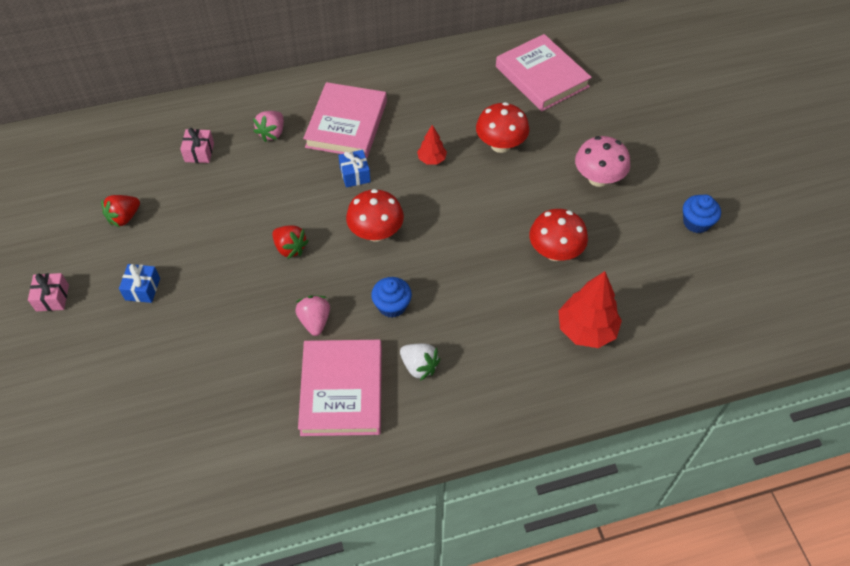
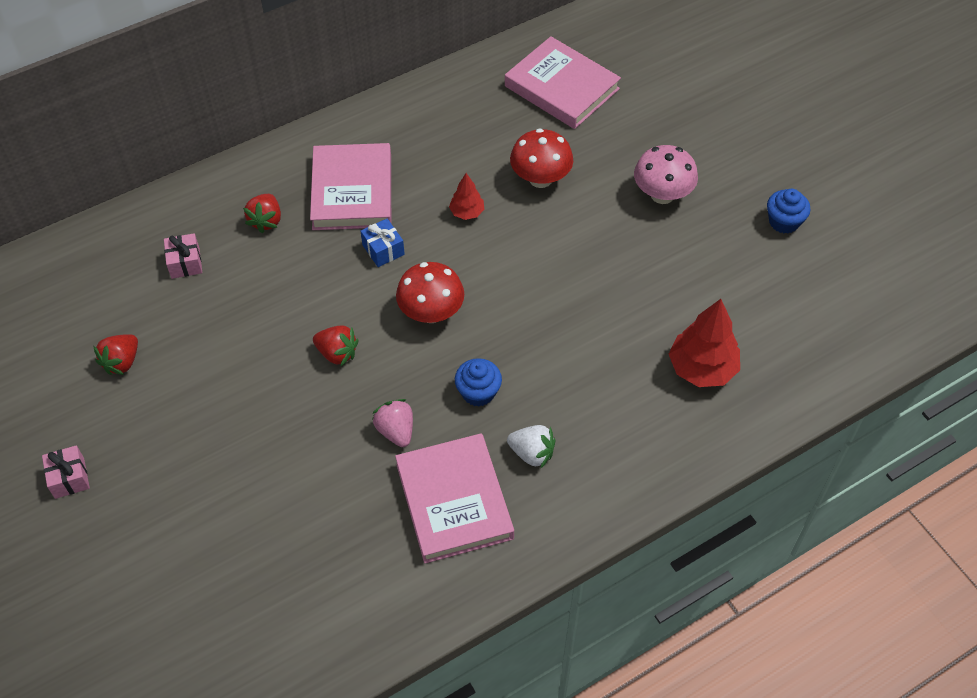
camera: 15 degrees left, 0 degrees up
(142, 289) = (177, 441): blue gift -> none
(272, 133) = (266, 221): pink strawberry -> red strawberry
(555, 252) = (640, 289): red mushroom -> none

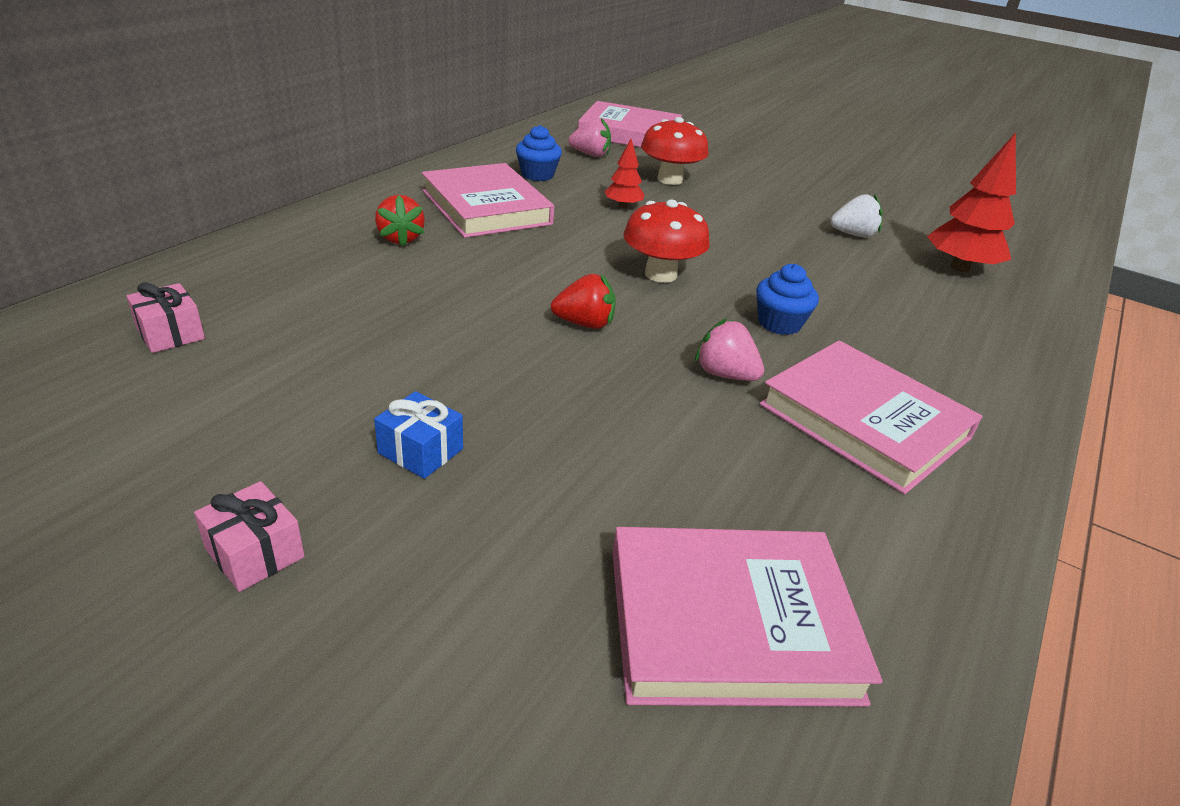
camera: 30 degrees left, 20 degrees down
(122, 362) = (274, 390): red strawberry -> none
(185, 263) = (314, 284): pink gift -> pink gift (170, 333)
(259, 601) = (730, 623): none -> pink book
(383, 250) = (560, 240): blue gift -> blue gift (420, 451)
(495, 122) = (590, 154): none -> pink strawberry
(532, 453) = (893, 359): white strawberry -> white strawberry (853, 234)
(662, 194) = (785, 176): pink mushroom -> none
(784, 222) = (898, 179): blue cupcake -> blue cupcake (537, 175)

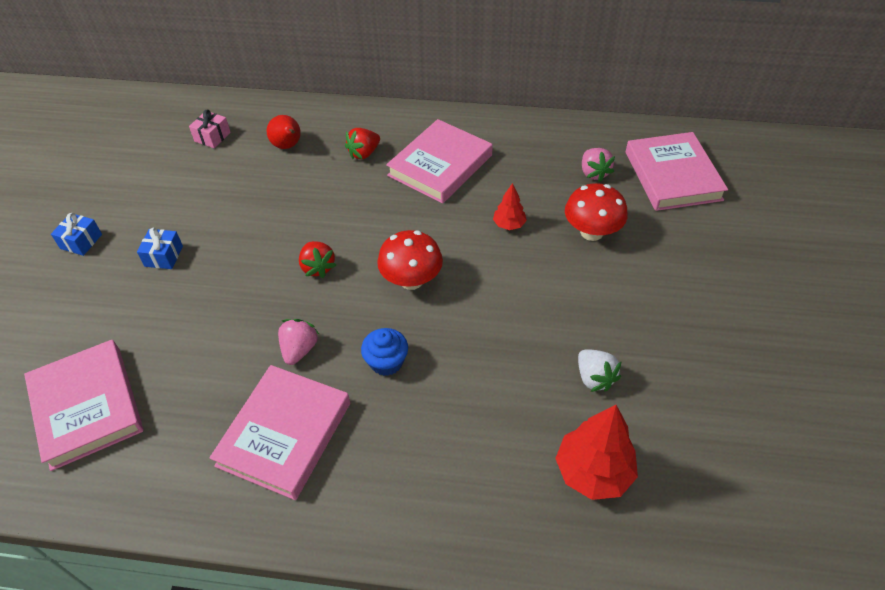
camera: 70 degrees right, 15 degrees up
(255, 553) = (81, 241): pink gift -> blue gift
(302, 280) = (288, 146): none -> red pear
(537, 175) = (520, 164): blue cupcake -> none

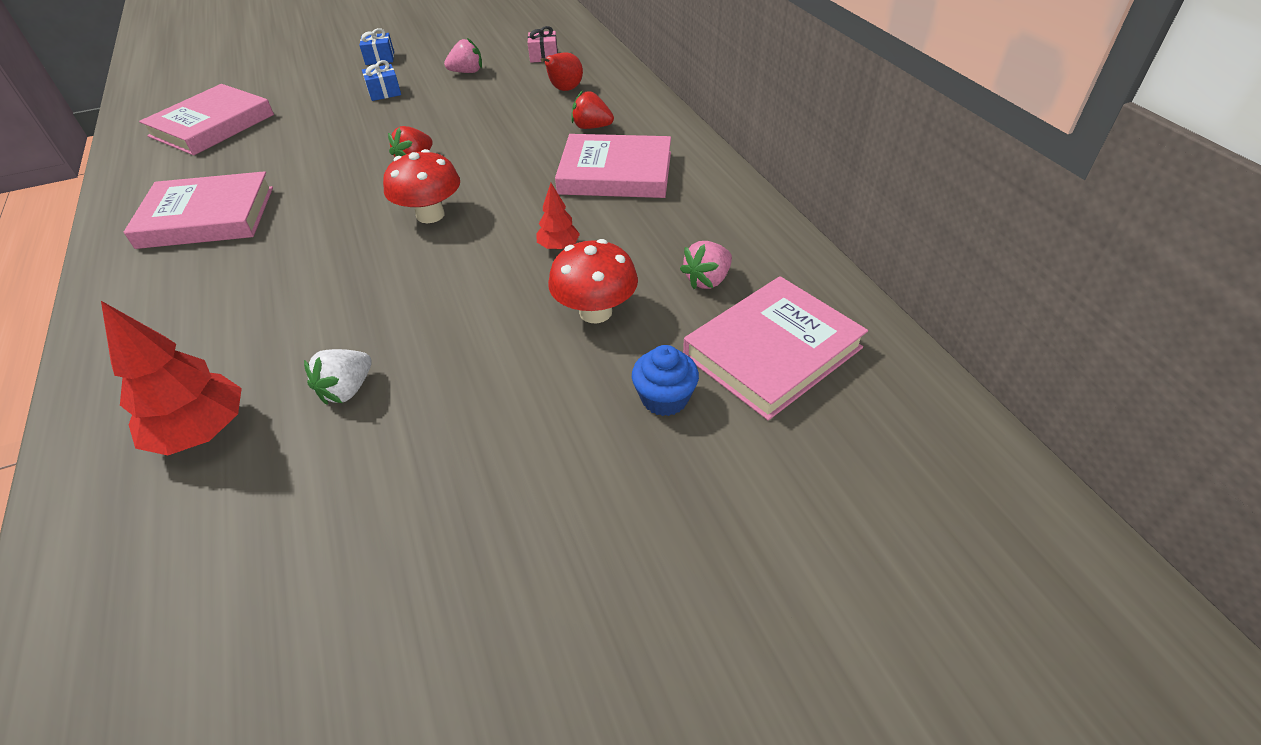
camera: 60 degrees right, 5 degrees down
(299, 349) = (308, 189): pink strawberry -> pink strawberry (467, 72)
(386, 362) = (312, 239): blue cupcake -> blue cupcake (664, 398)

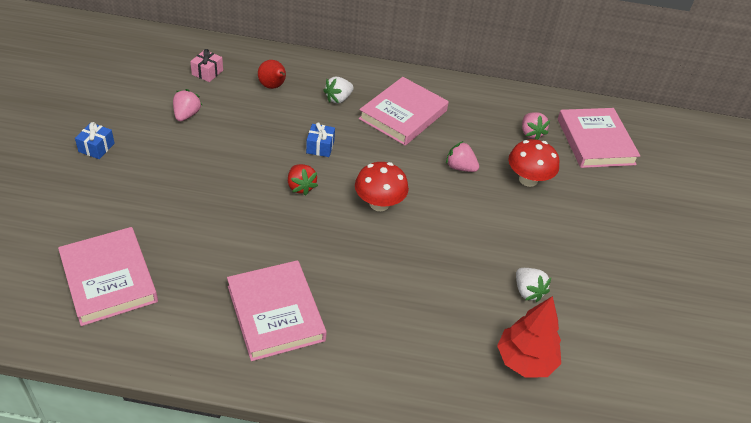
camera: 65 degrees left, 0 degrees up
(207, 217) = (275, 313): pink book -> pink book turned 45 degrees counterclockwise
(384, 92) = (169, 166): blue gift -> blue gift (320, 147)
(558, 247) = (460, 167): red tree -> pink strawberry
(592, 127) = (338, 99): red strawberry -> white strawberry
(664, 398) = (604, 186): blue cupcake -> none

